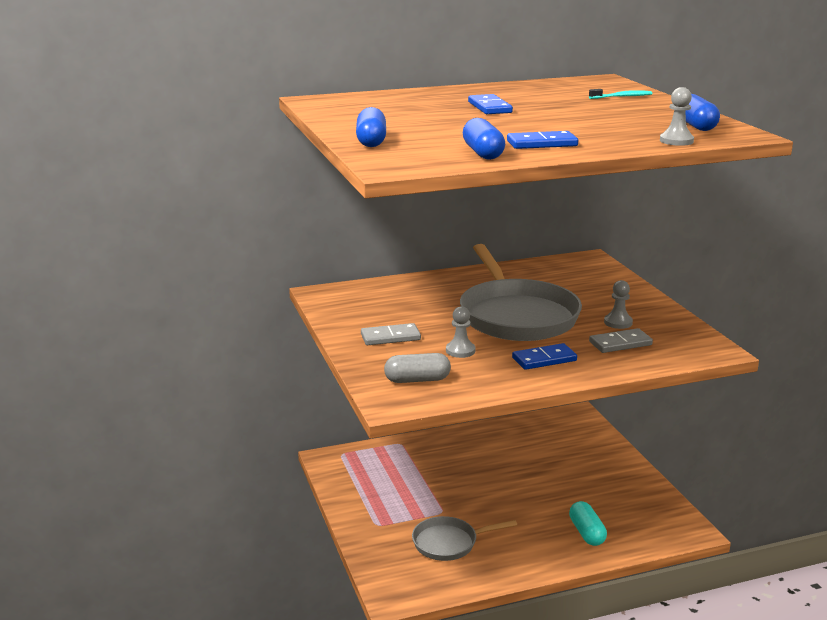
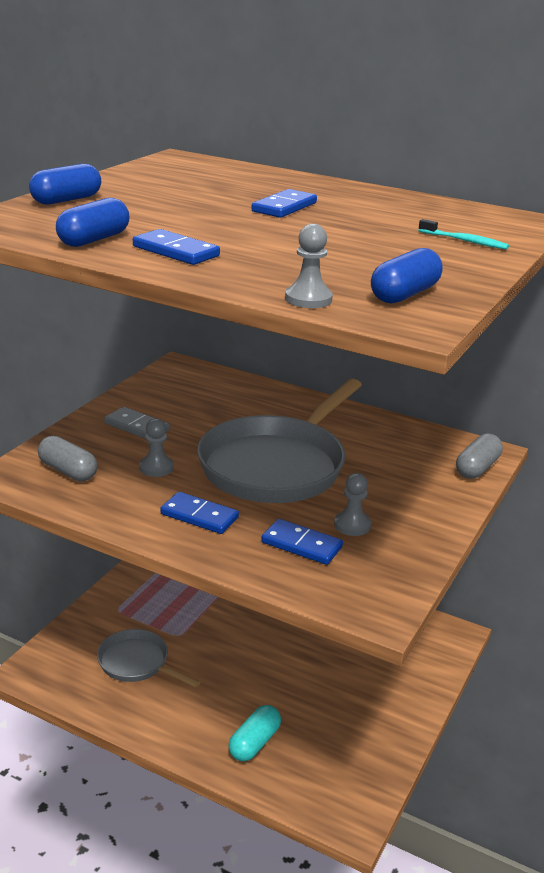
camera: 45 degrees right, 5 degrees up
(603, 268) = (477, 468): none -> grey capsule
(620, 343) = (301, 545): grey domino -> blue domino

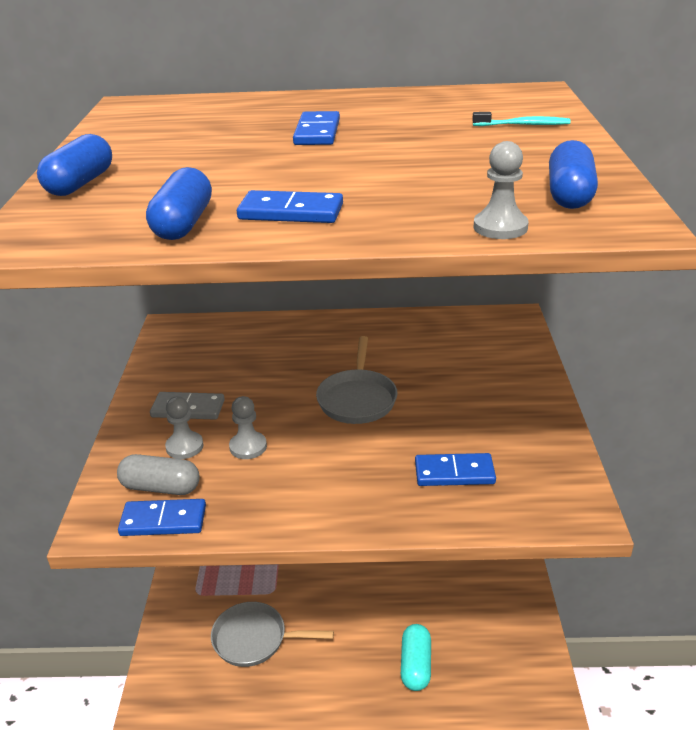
camera: 25 degrees left, 5 degrees up
(199, 516) = (337, 482): blue domino -> blue domino (163, 520)
(277, 465) = (357, 398): grey pan -> grey pan, size x0.53
(352, 525) = (476, 433): grey pawn -> grey pawn (184, 446)
(477, 468) = (520, 336): grey capsule -> none

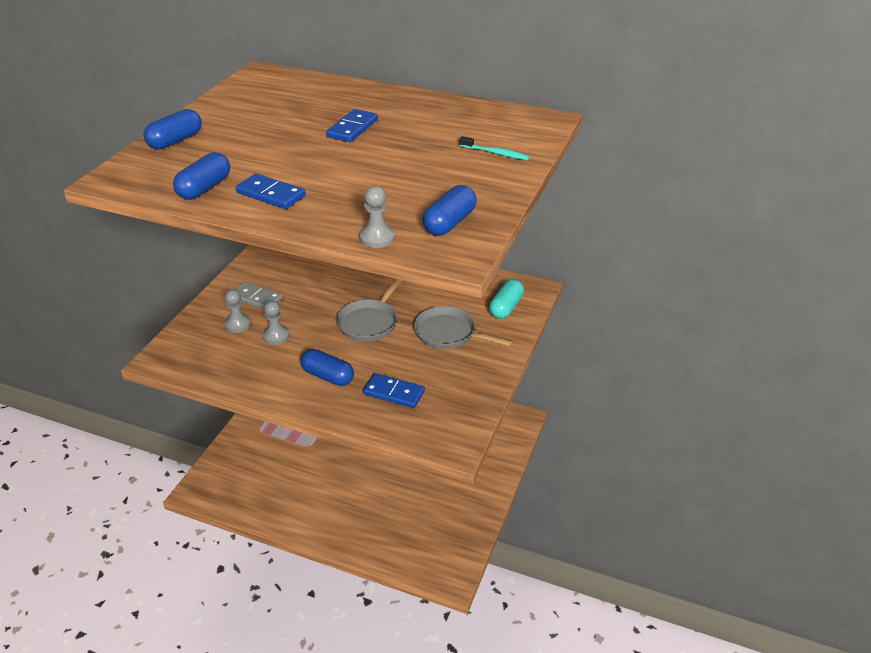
camera: 20 degrees right, 5 degrees up
(161, 487) = (207, 347): grey capsule -> none
(163, 520) = (196, 369): blue domino -> none
(255, 639) = (280, 473): grey pan -> grey pan (449, 334)
(354, 477) = (328, 376): none -> blue capsule
(415, 665) = (375, 526): turquoise capsule -> turquoise capsule (506, 307)

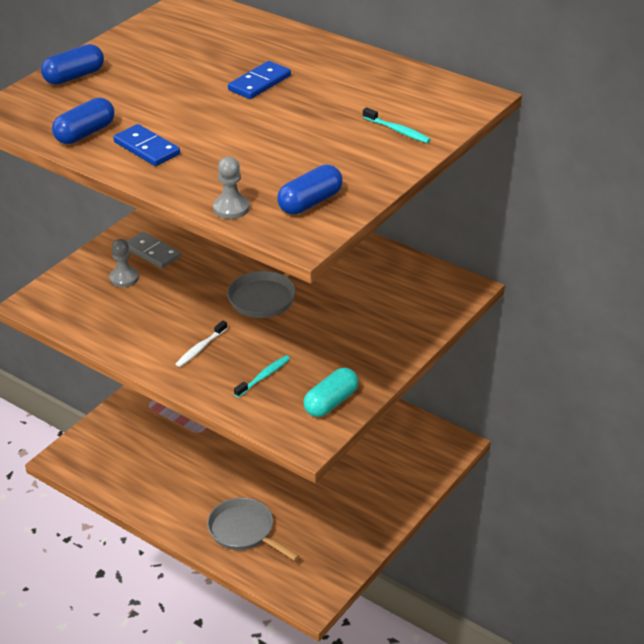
camera: 15 degrees right, 0 degrees up
(276, 336) = (160, 297): grey pawn -> none
(328, 376) = (200, 348): blue capsule -> white toothbrush
(394, 393) = (264, 376): blue domino -> turquoise toothbrush
(449, 334) = (348, 323): grey pan -> grey pan (244, 531)
(506, 307) = (425, 303): turquoise capsule -> turquoise capsule (331, 402)

